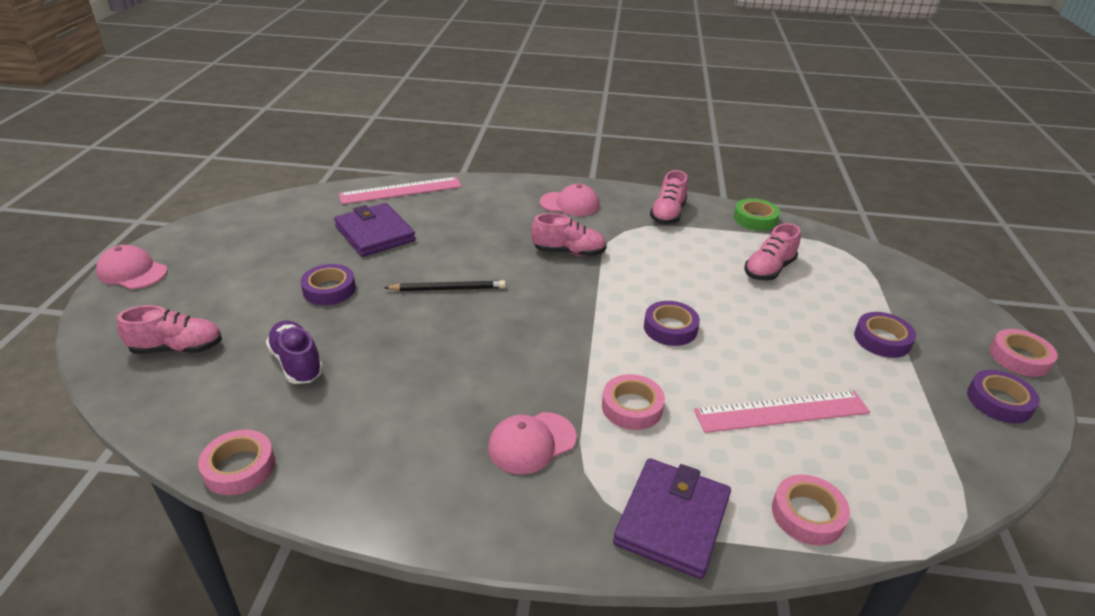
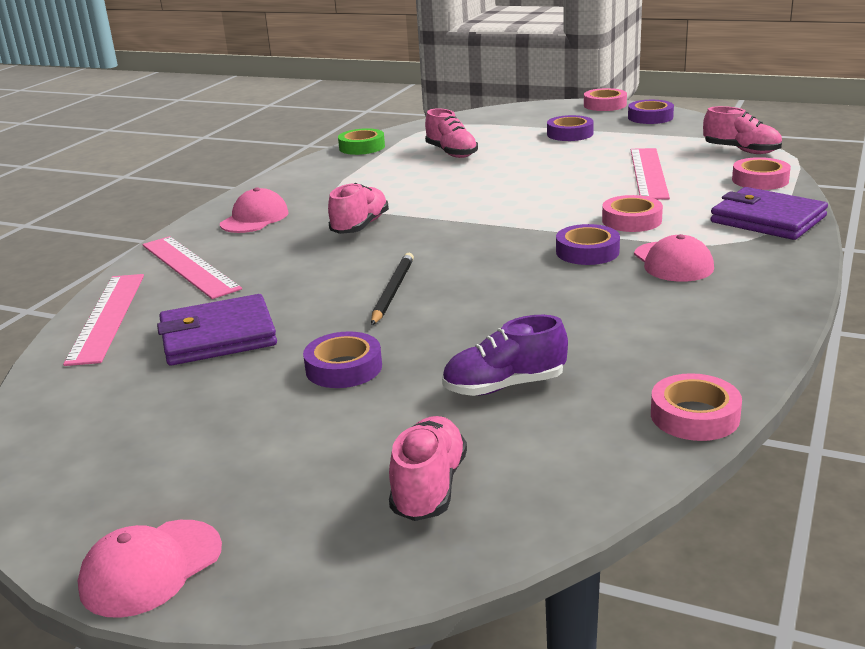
camera: 70 degrees left, 10 degrees down
(479, 199) = (189, 266): none -> pink ruler
(668, 214) = (321, 178): pink shoe -> pink shoe (741, 151)
(670, 328) = (522, 196): purple tape -> purple tape (587, 252)

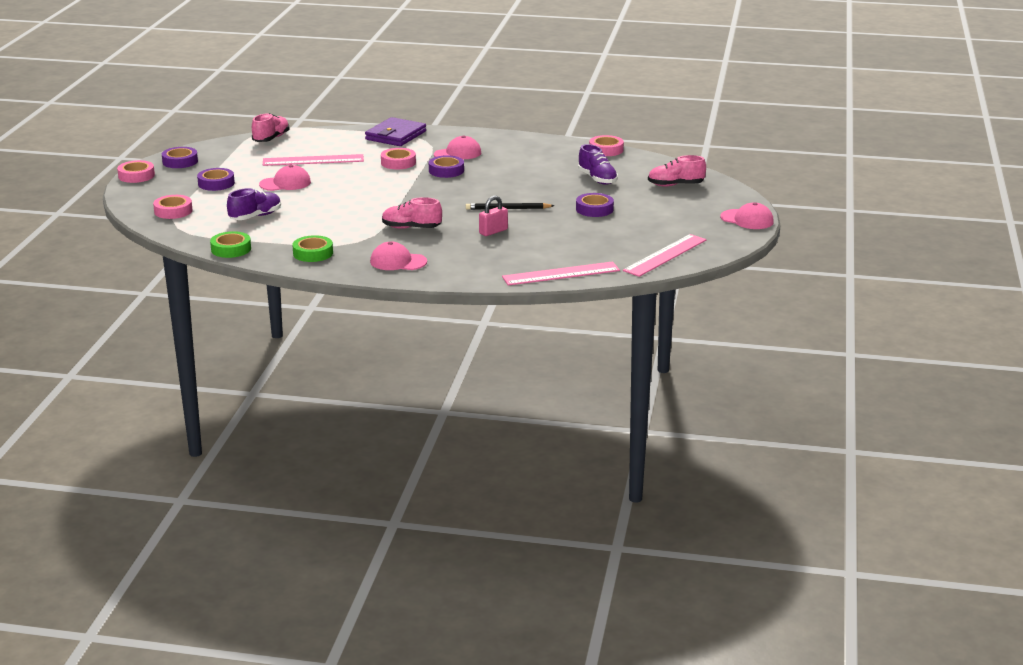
camera: 105 degrees left, 0 degrees up
(189, 266) = (484, 266): pink ruler -> pink ruler (665, 255)
(218, 336) = (573, 241): purple wallet -> none
(307, 277) = (493, 231): none -> pink padlock
(319, 179) = (313, 253): none -> green tape
(451, 153) = (255, 217): pink shoe -> purple shoe
(560, 162) = (285, 183): none -> pink cap
(760, 180) = (330, 136): pink tape -> pink tape (173, 211)

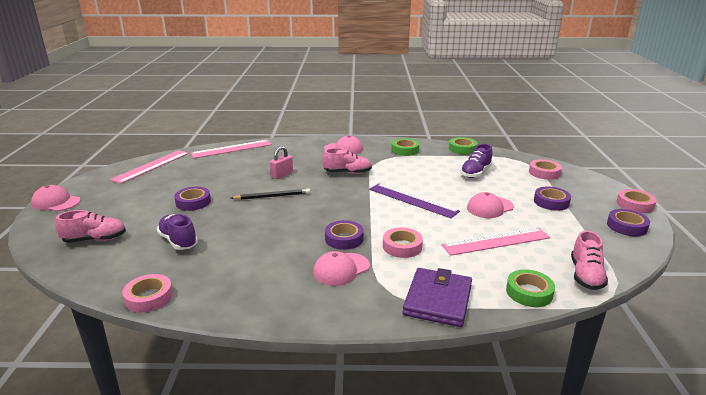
camera: 170 degrees right, 0 degrees up
(326, 134) = (529, 292): none -> green tape
(357, 195) = (412, 200): none -> purple ruler

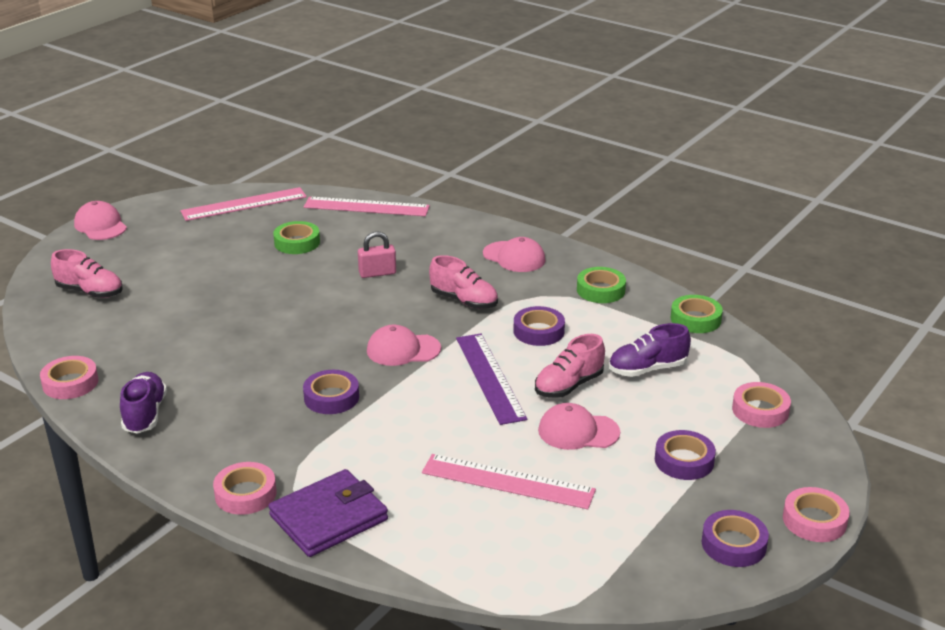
camera: 35 degrees right, 5 degrees up
(178, 241) = (161, 327): purple shoe -> purple shoe (145, 414)
(193, 202) = (231, 278): purple tape -> purple tape (538, 331)
(272, 196) = (326, 303): black pencil -> none
(341, 269) = (278, 434): pink cap -> pink cap (403, 350)
(402, 246) = (383, 436): pink tape -> pink tape (245, 494)
(529, 292) = (443, 560): green tape -> green tape (297, 242)
(586, 275) = (548, 576): pink shoe -> pink shoe (569, 386)

